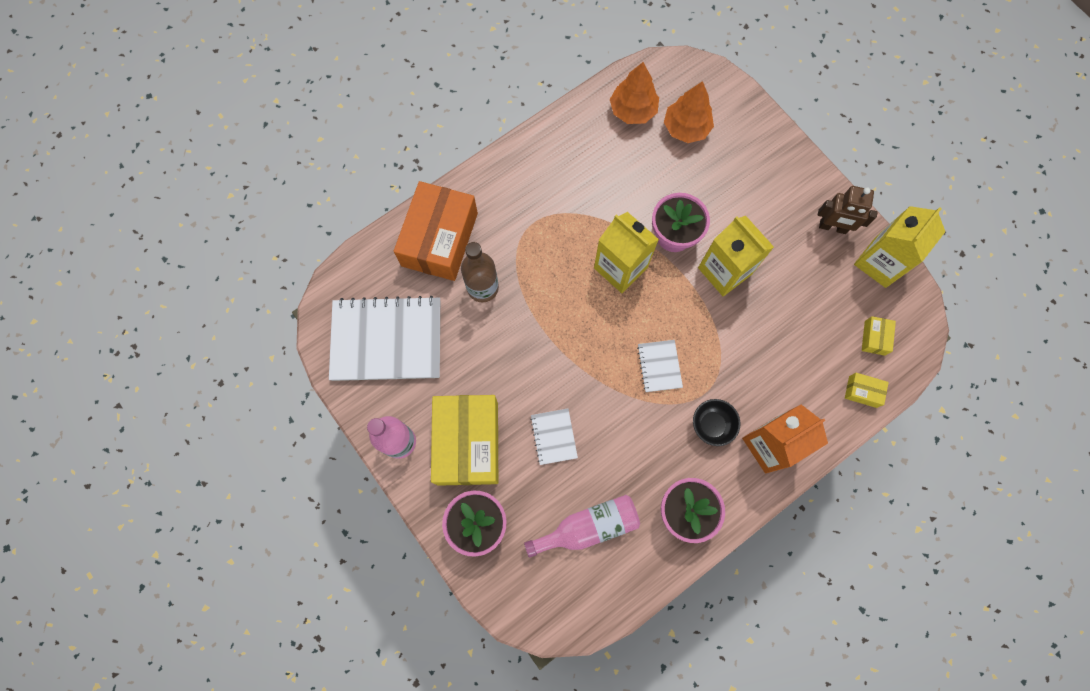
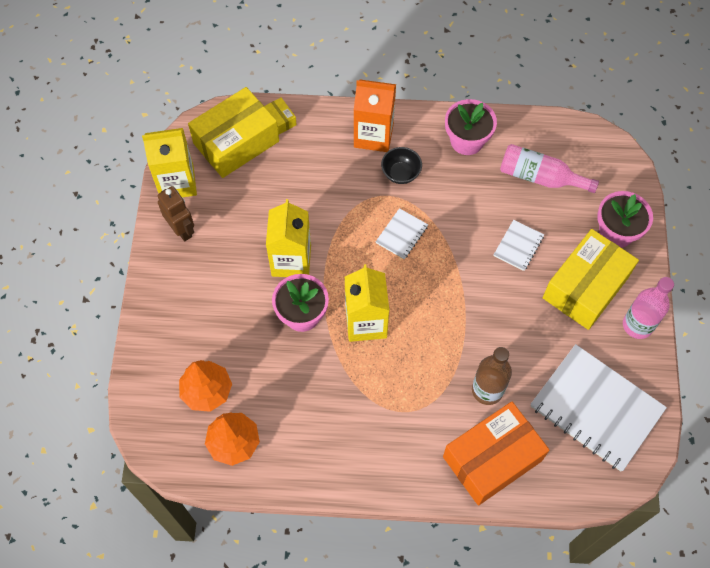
camera: 140 degrees left, 10 degrees down
(874, 338) = (236, 142): yellow box -> yellow box, size x2.46

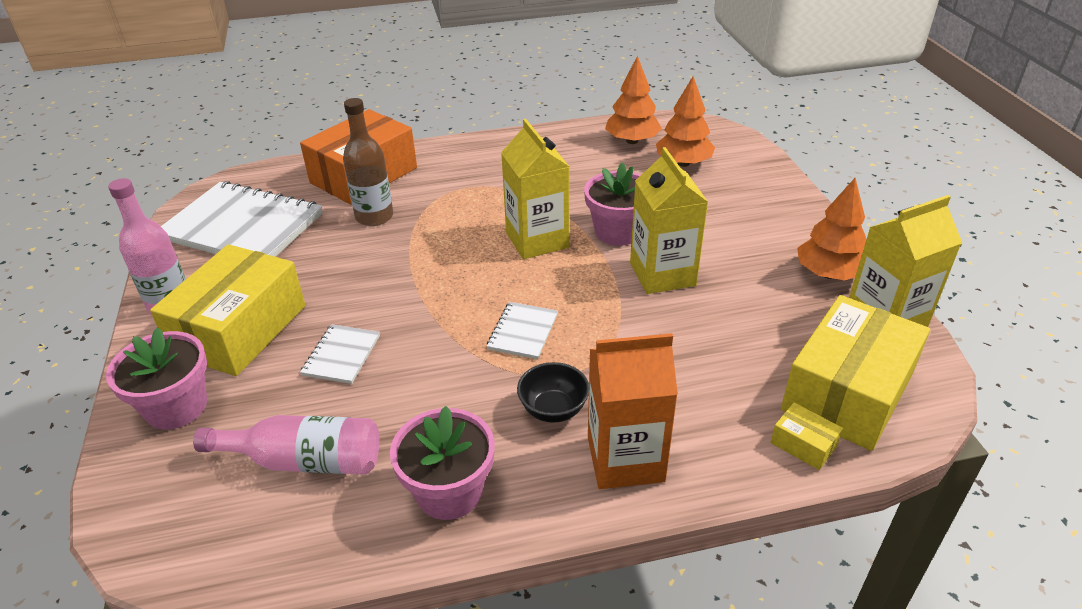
camera: 165 degrees right, 25 degrees down
(182, 229) = (828, 274): brown robot -> orange tree

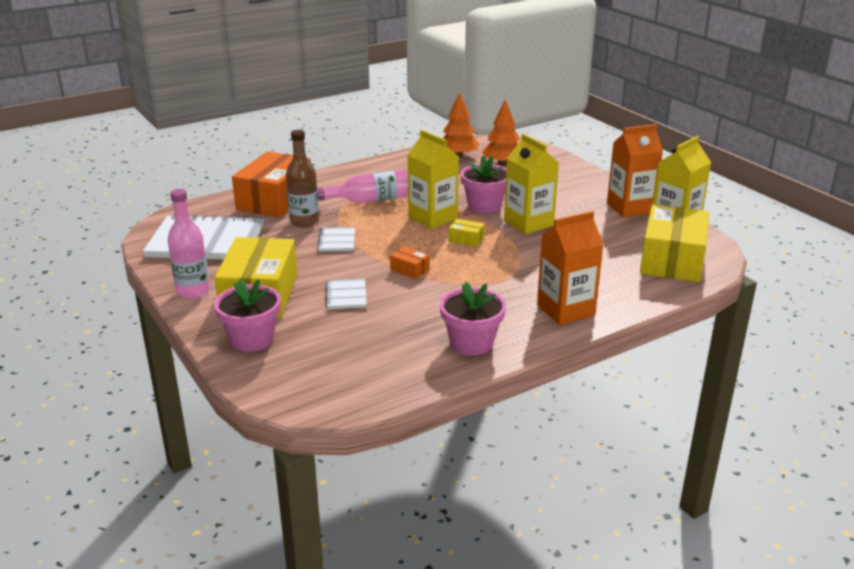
camera: 20 degrees left, 10 degrees down
(304, 460) = (366, 347): pink bottle -> pink bottle (370, 200)
(451, 326) = (410, 269): none -> orange box
(523, 332) = (459, 264): white notebook -> white notebook (337, 241)
(553, 409) = (507, 296): black bowl -> none
(803, 444) = (661, 286): yellow box -> yellow box (466, 239)
(828, 274) = (630, 208): orange tree -> orange carton

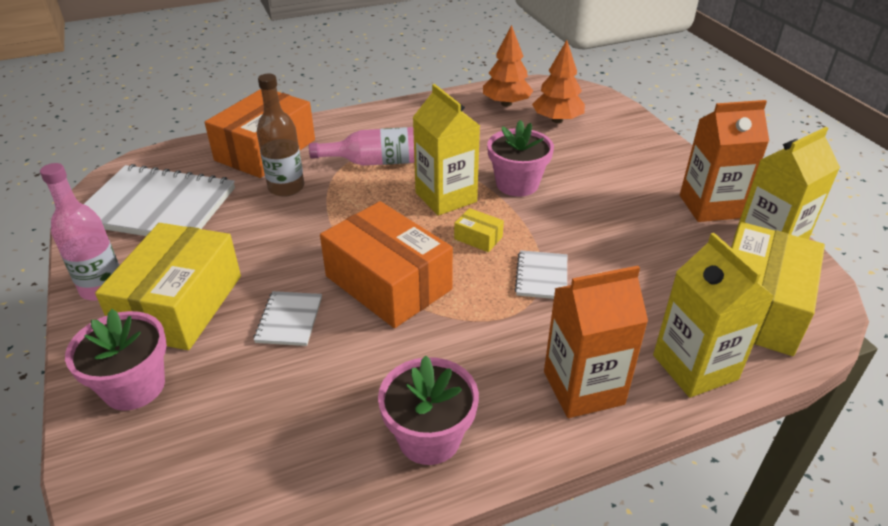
camera: 10 degrees right, 10 degrees up
(337, 241) = (313, 223): white notebook -> white notebook (542, 276)
(410, 269) = (388, 283): orange box -> orange box, size x2.46
(528, 223) = (567, 218): yellow carton -> yellow carton (695, 367)

